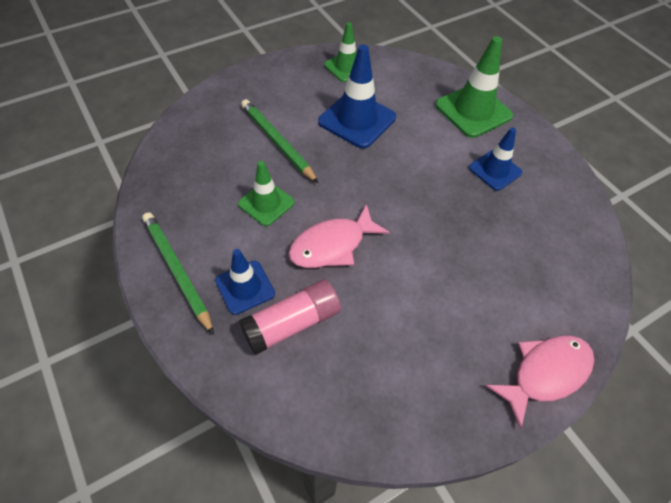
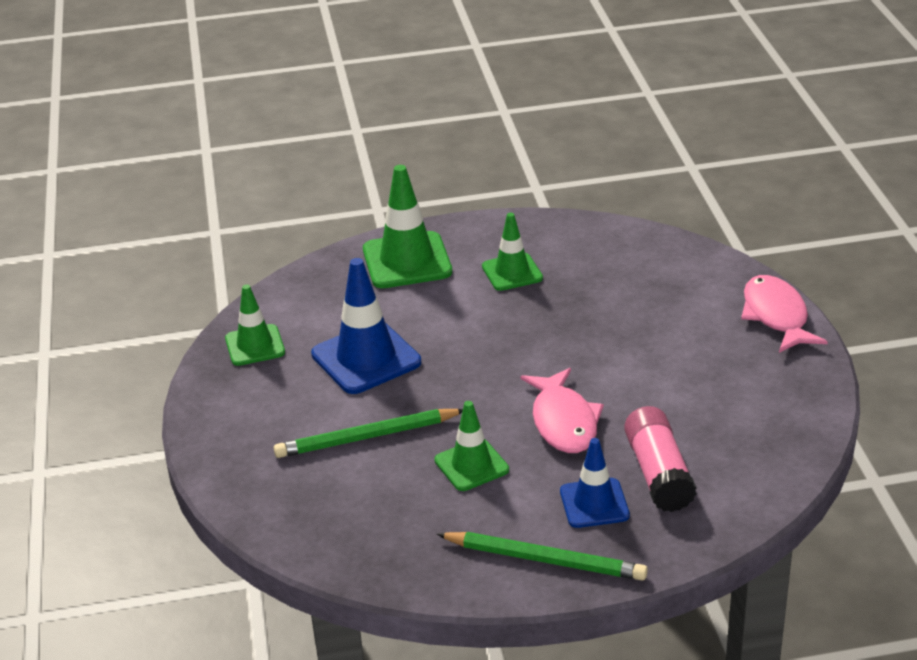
camera: 65 degrees left, 20 degrees down
(177, 271) = (545, 560): green pencil -> green pencil turned 150 degrees counterclockwise
(495, 170) = (512, 272): blue traffic cone -> green traffic cone

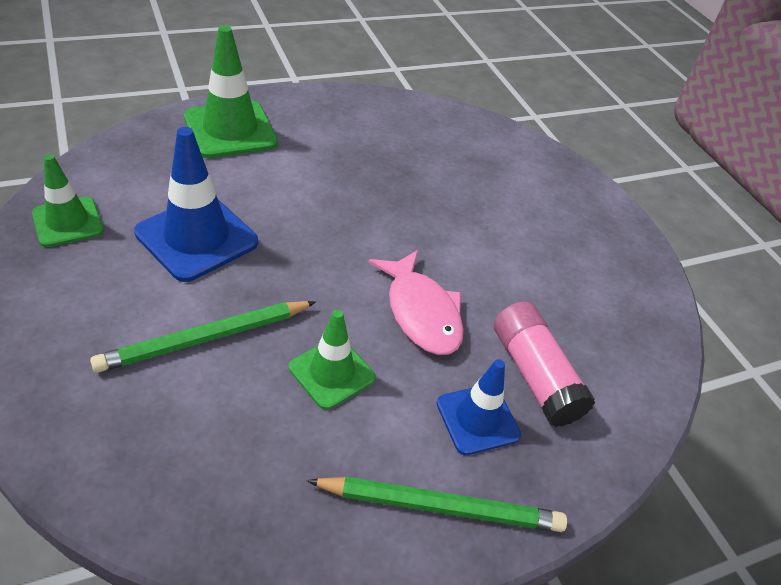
camera: 20 degrees left, 10 degrees up
(512, 272) = (336, 144): green traffic cone -> none
(776, 316) = (588, 193): pink fish -> none

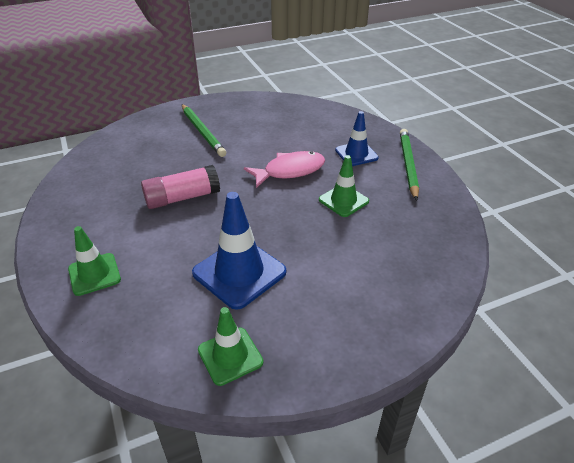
camera: 85 degrees left, 5 degrees down
(205, 338) = (334, 253): green pencil -> green pencil (202, 132)
(230, 130) = (94, 274): green traffic cone -> green traffic cone, size x0.63
(534, 375) = (323, 137): pink glue stick -> pink glue stick (182, 198)

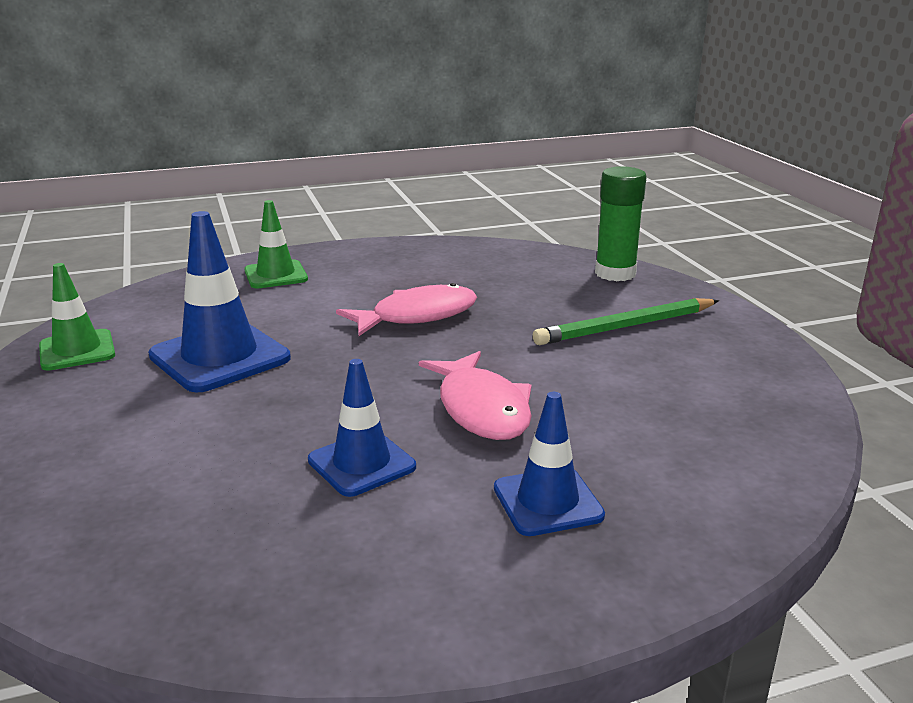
camera: 95 degrees right, 15 degrees down
(130, 132) = (615, 273): none -> green glue stick
(182, 198) = (417, 316): pink glue stick -> pink fish
(343, 200) = (361, 463): green traffic cone -> blue traffic cone
(408, 165) = (491, 587): green pencil -> none

